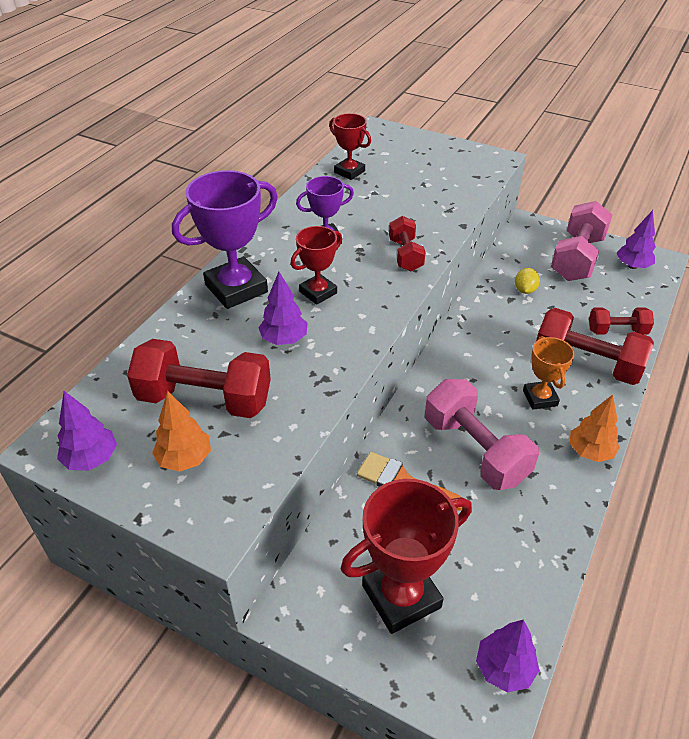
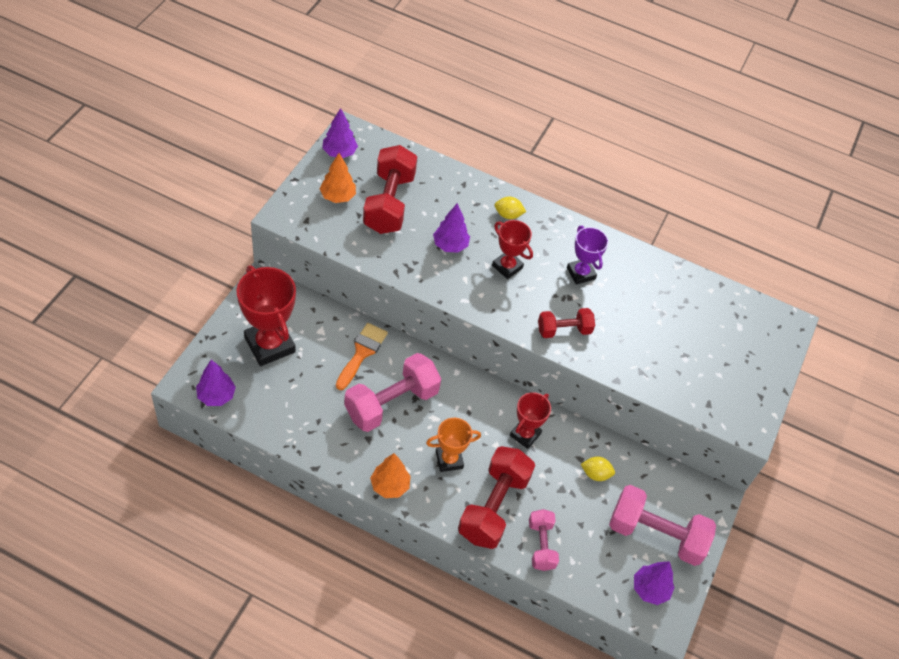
camera: 80 degrees right, 10 degrees up
(236, 288) = (508, 215): purple trophy -> yellow lemon
(349, 172) = (696, 294): red trophy -> red trophy (525, 434)
(617, 331) = (541, 545): red dumbbell -> pink dumbbell

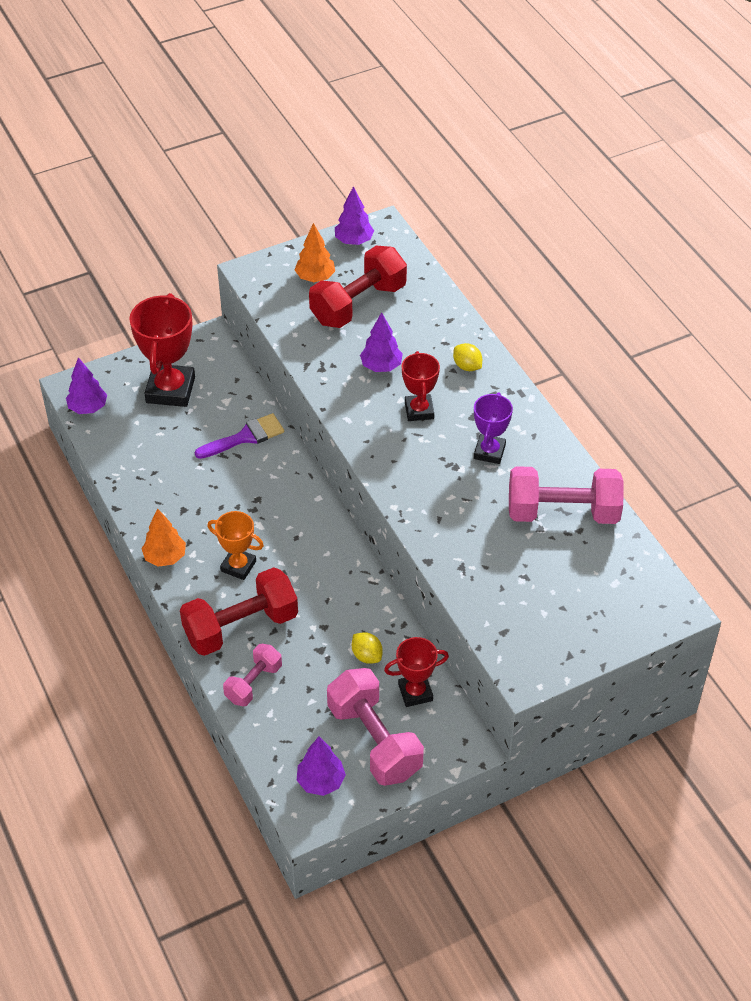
camera: 45 degrees right, 5 degrees down
(362, 353) = (245, 437): orange brush -> purple brush
(391, 403) = (231, 492): pink dumbbell -> pink dumbbell (562, 512)
(525, 434) = (331, 585): red trophy -> red trophy (415, 692)
(564, 330) = (419, 492): red dumbbell -> none

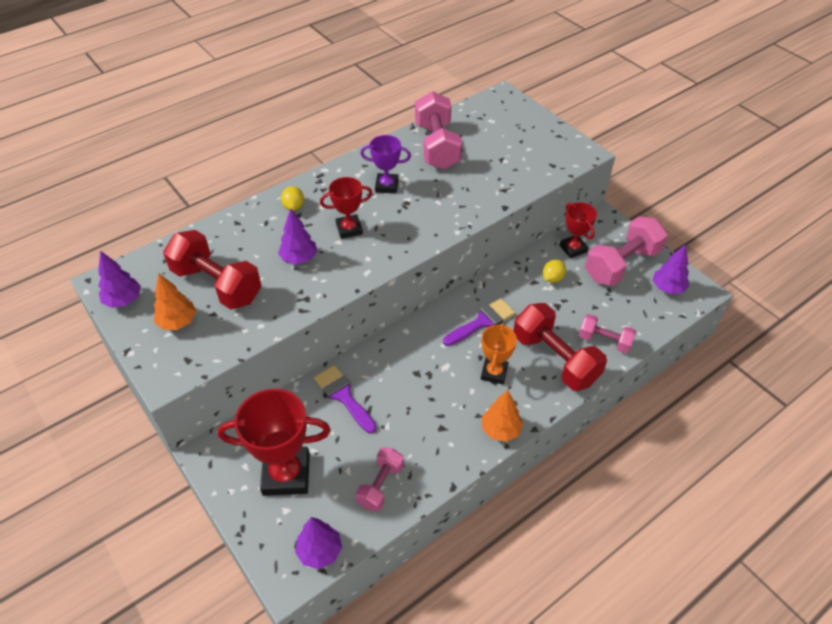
camera: 100 degrees left, 0 degrees up
(136, 455) = (380, 485): none -> pink dumbbell
(313, 569) = (482, 322): none -> purple brush
(467, 366) = (294, 206): yellow lemon -> yellow lemon turned 45 degrees counterclockwise

